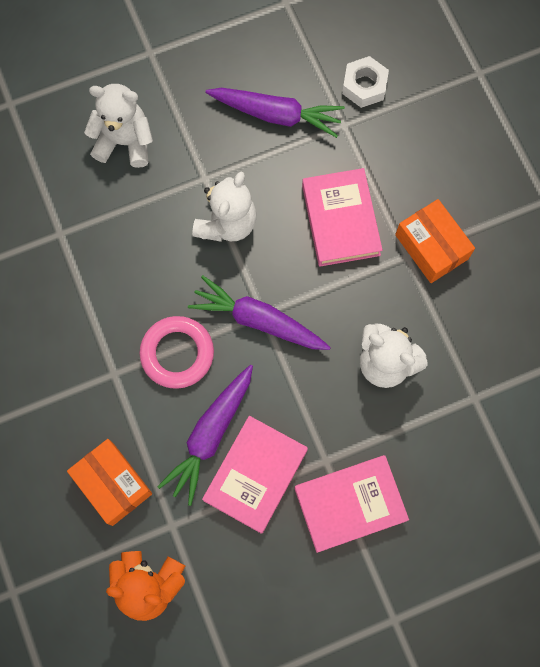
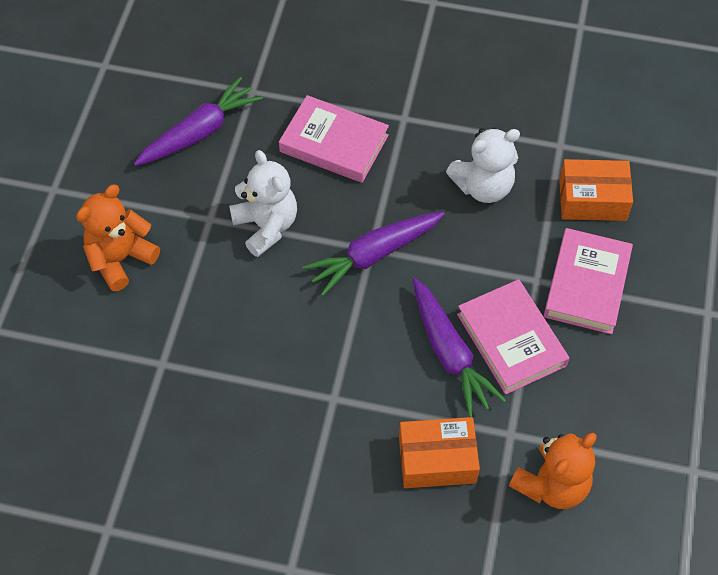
camera: 55 degrees left, 15 degrees down
(124, 142) = (120, 259): white teddy bear -> orange teddy bear
(177, 353) = (355, 335): pink ring -> none
(364, 86) = (231, 57): white nut -> none
(431, 247) = (409, 97): orange box -> orange box (592, 199)

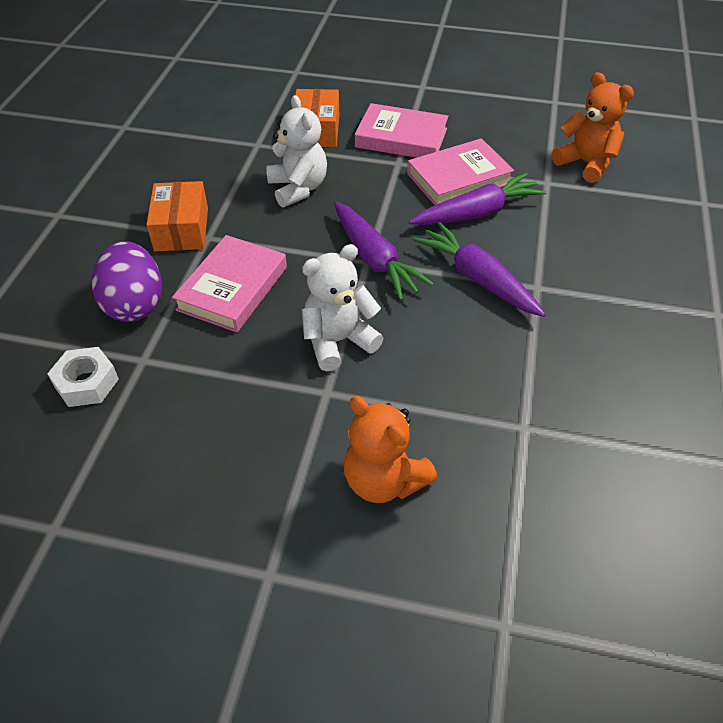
camera: 90 degrees left, 10 degrees down
(199, 132) = (196, 408): purple carrot -> purple carrot (478, 279)
(230, 60) = (86, 383): none -> white nut
(315, 76) = (135, 304): none -> purple egg
(437, 460) = (582, 222): orange box -> orange box (181, 229)

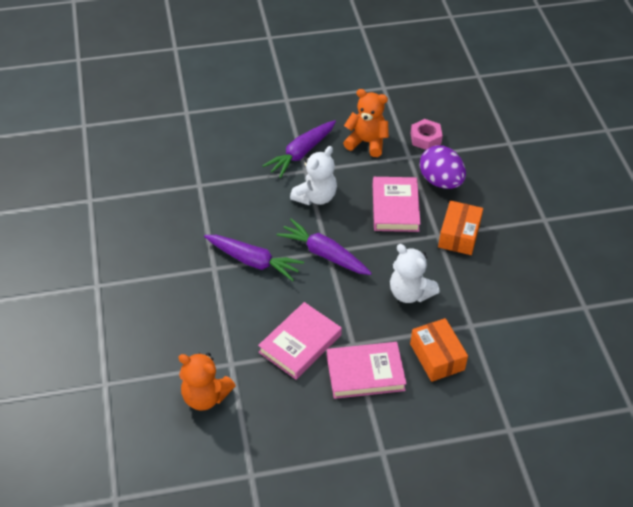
camera: 155 degrees right, 0 degrees up
(86, 383) = (425, 138): white nut -> pink nut
(181, 229) = (459, 235): orange box -> orange box turned 45 degrees clockwise
(384, 480) = (257, 143): orange teddy bear -> orange teddy bear (366, 142)
(477, 213) = (274, 314): purple carrot -> purple carrot (301, 153)

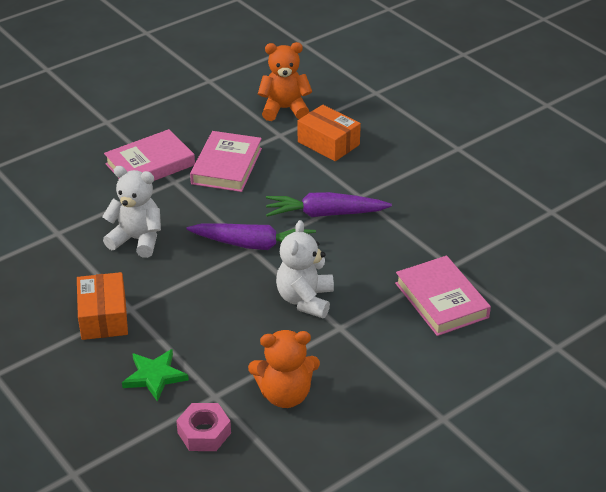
camera: 155 degrees right, 10 degrees down
(301, 153) = (362, 347): purple carrot -> none
(395, 207) = (199, 322): pink book -> pink book (441, 300)
(437, 357) = (84, 197): orange box -> orange box (328, 143)
(440, 181) = (155, 376): purple egg -> green star

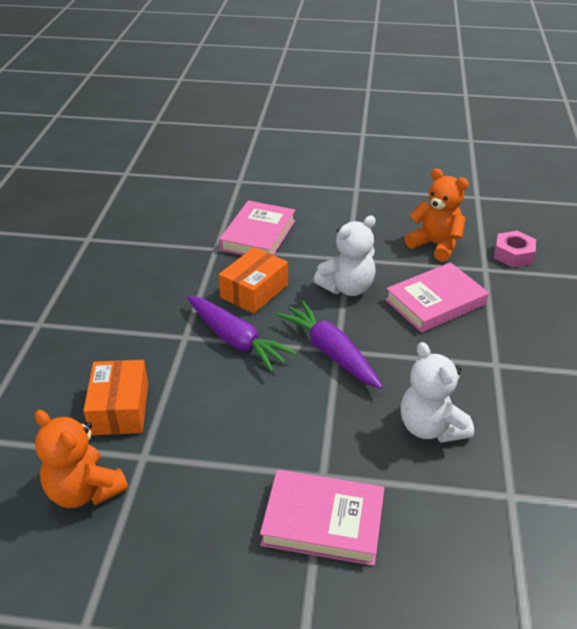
camera: 135 degrees left, 0 degrees up
(103, 317) = (526, 371): orange box -> orange box (254, 291)
(155, 376) = (519, 303): green star -> none
(226, 166) = (248, 455): pink book -> pink book (435, 302)

